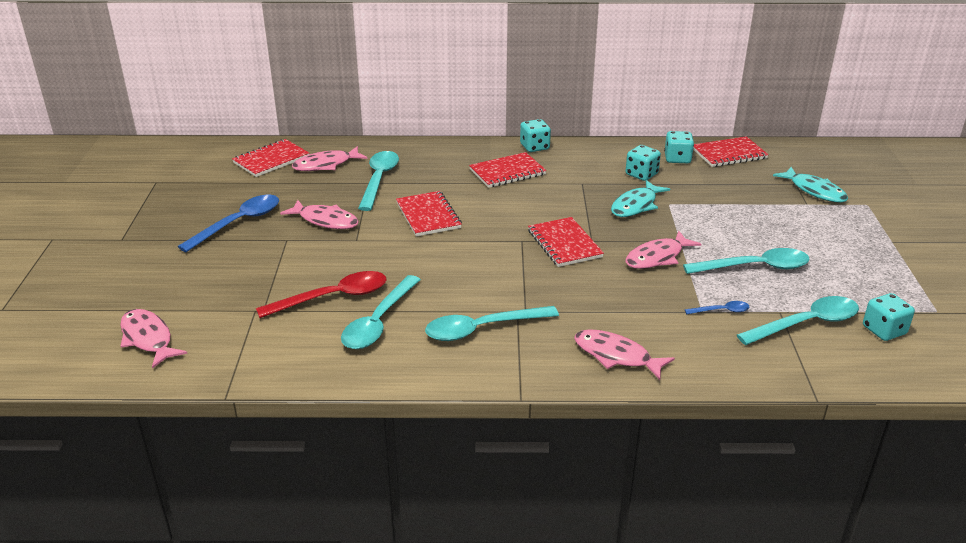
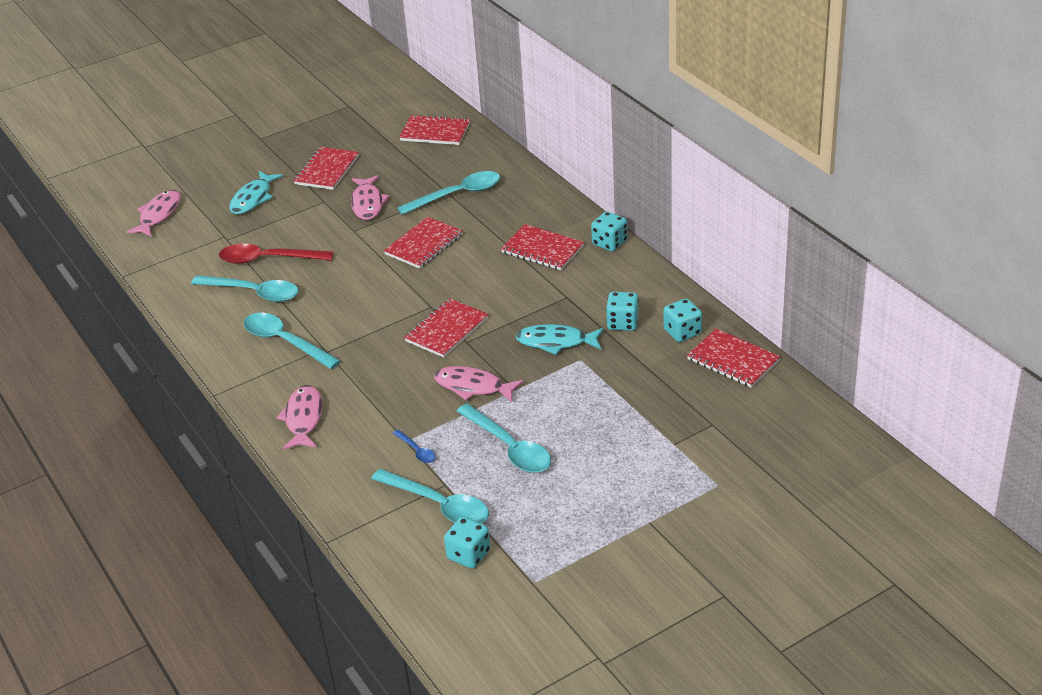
camera: 60 degrees right, 5 degrees up
(239, 223) = (327, 170): blue spoon -> red notebook
(326, 165) = (455, 159): pink fish -> none
(333, 297) = (267, 259): red spoon -> red spoon turned 150 degrees clockwise
(378, 322) = (254, 293): turquoise spoon -> turquoise spoon turned 150 degrees counterclockwise
(814, 191) = (709, 441): turquoise fish -> turquoise fish (253, 198)

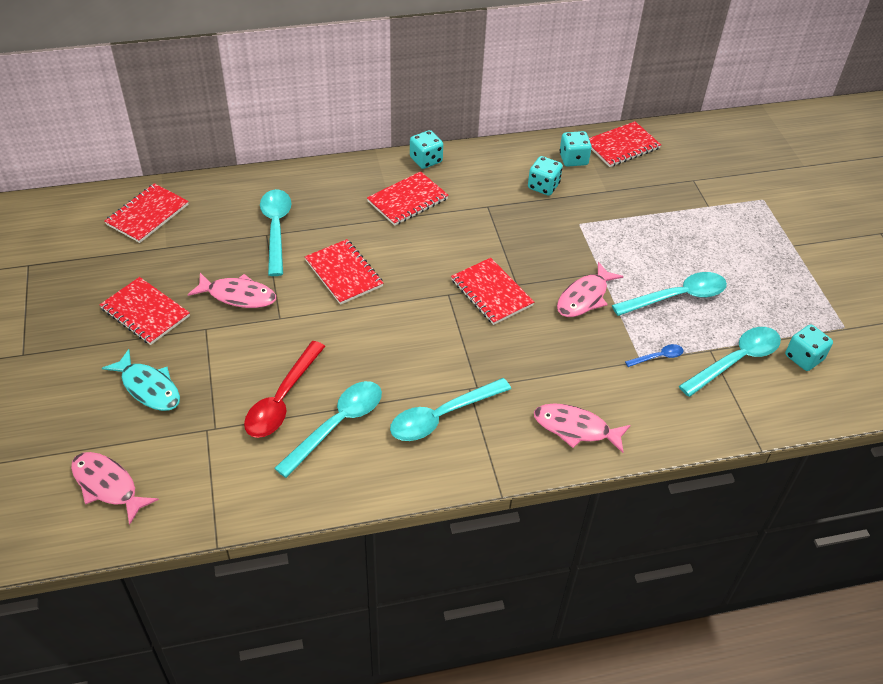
camera: 75 degrees left, 10 degrees up
(556, 342) = (548, 230): turquoise fish -> none

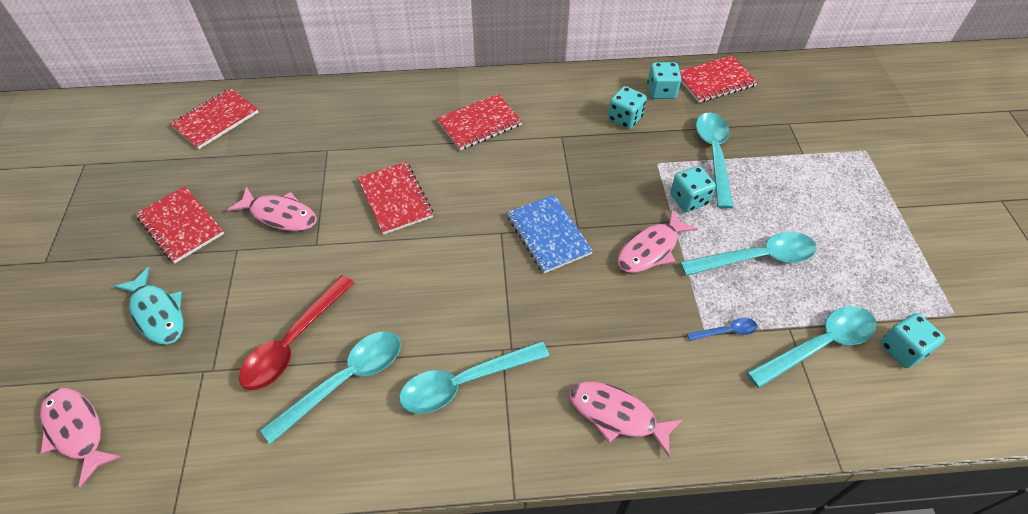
camera: 10 degrees right, 5 degrees up
(276, 229) = (338, 144): turquoise spoon -> turquoise spoon (714, 155)
(426, 160) = (507, 82): turquoise dice -> turquoise dice (688, 199)
(491, 293) = (548, 235): red notebook -> blue notebook

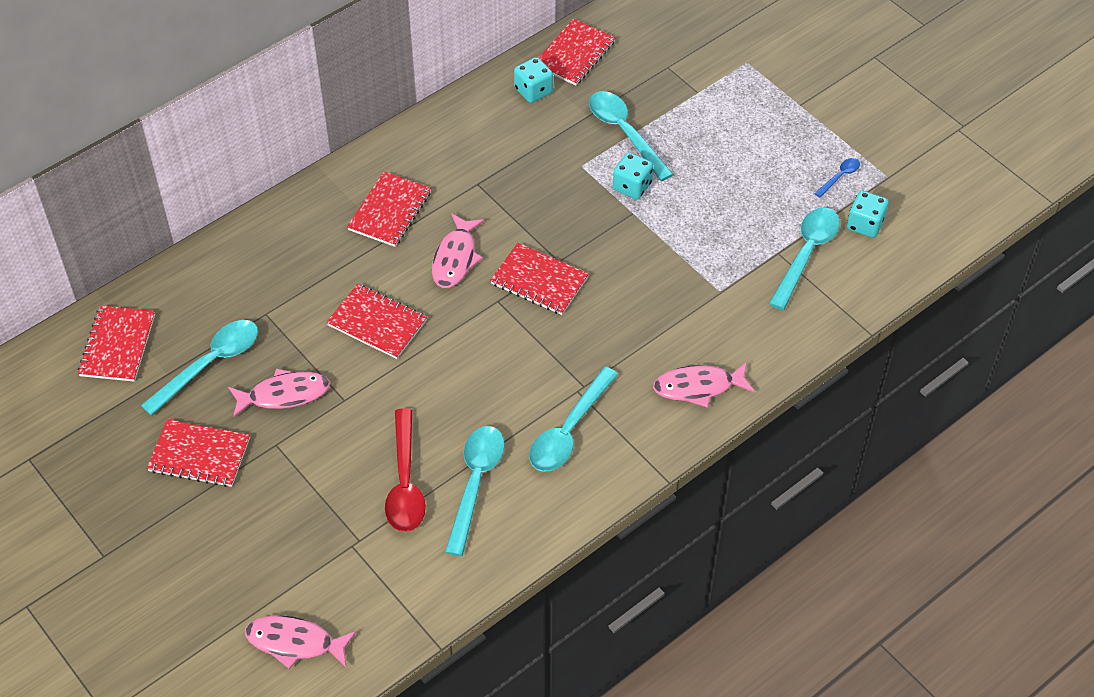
camera: 35 degrees left, 0 degrees up
(157, 313) = (262, 530): turquoise fish -> none
(548, 235) = (539, 281): blue notebook -> red notebook
(625, 118) = (521, 136): turquoise dice -> none
(651, 249) = (632, 247): pink fish -> pink fish (455, 258)
(726, 331) = (734, 281): blue spoon -> blue spoon (840, 177)
(757, 258) = (720, 209): turquoise spoon -> turquoise spoon (210, 364)

